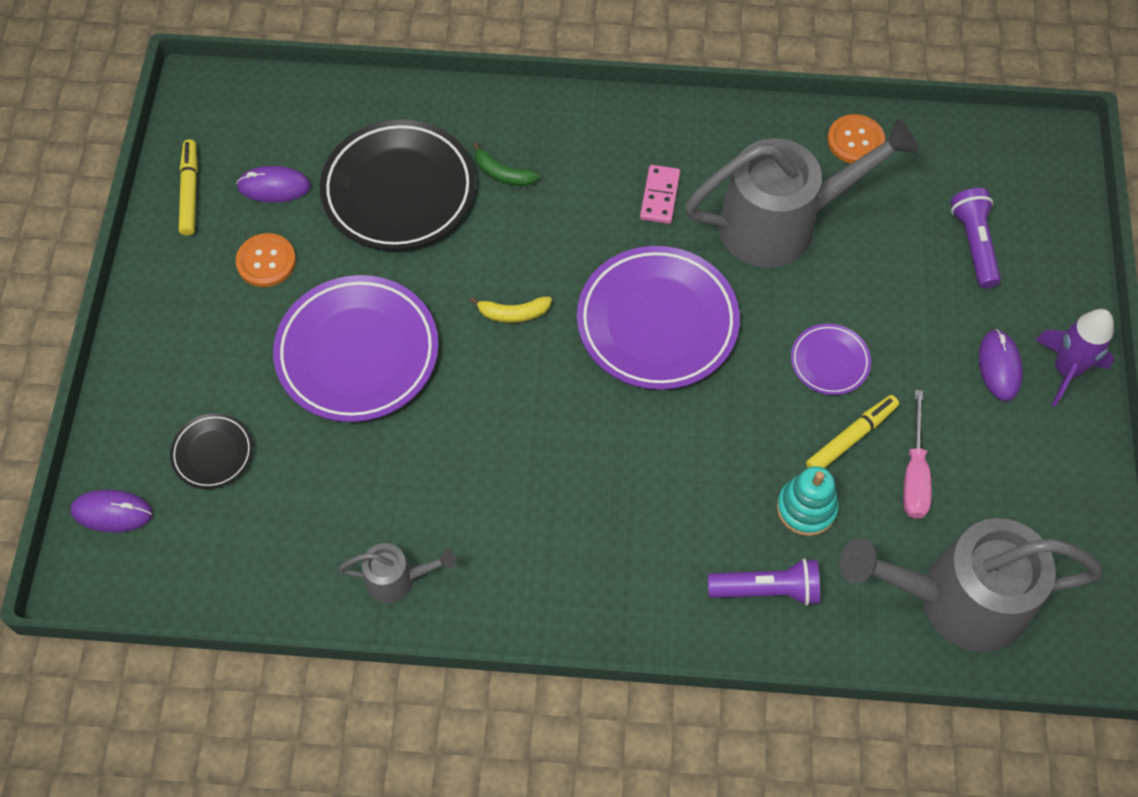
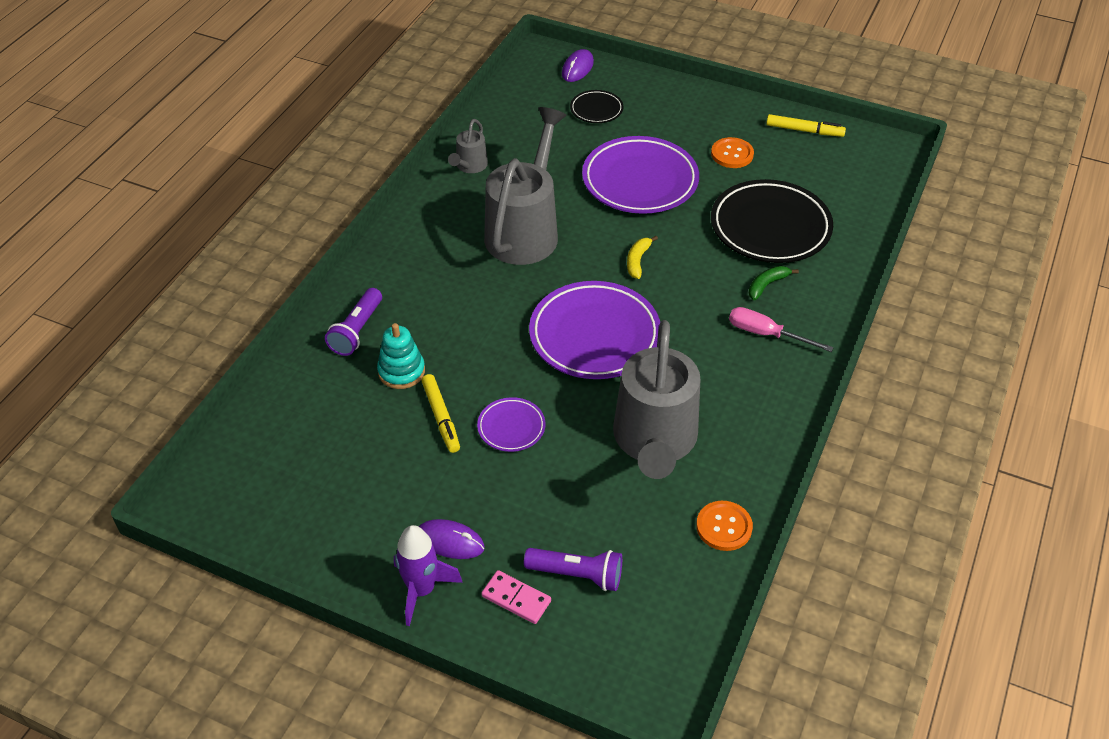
camera: 110 degrees right, 15 degrees down
(274, 186) = (795, 168): purple mouse -> none
(659, 196) = (712, 371): pink domino -> pink domino (516, 598)
(914, 473) = (391, 445): pink screwdriver -> pink screwdriver (766, 334)
(955, 599) = (283, 432): grey watering can -> grey watering can (526, 230)

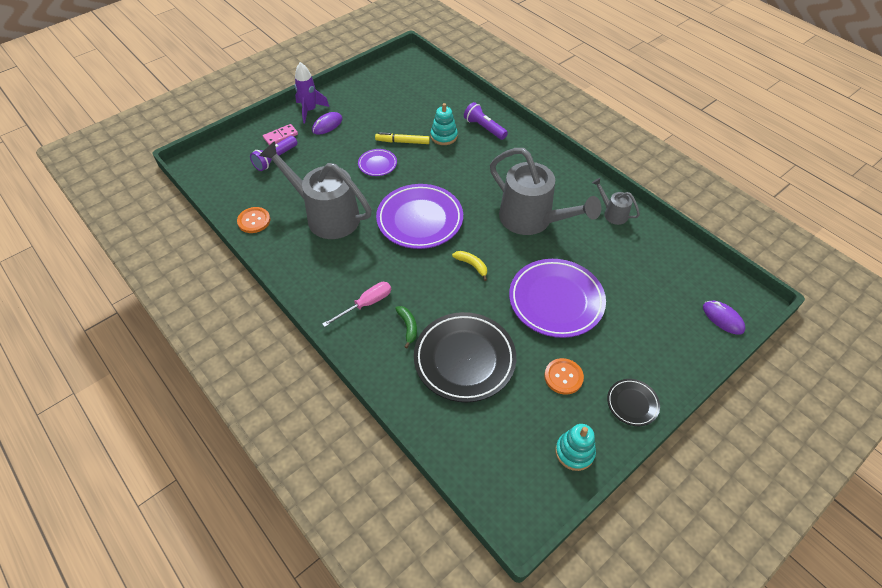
camera: 115 degrees right, 5 degrees up
(596, 110) = (657, 309): black plate -> black plate (632, 403)
(804, 130) = (574, 452): yellow marker -> turquoise stacking toy

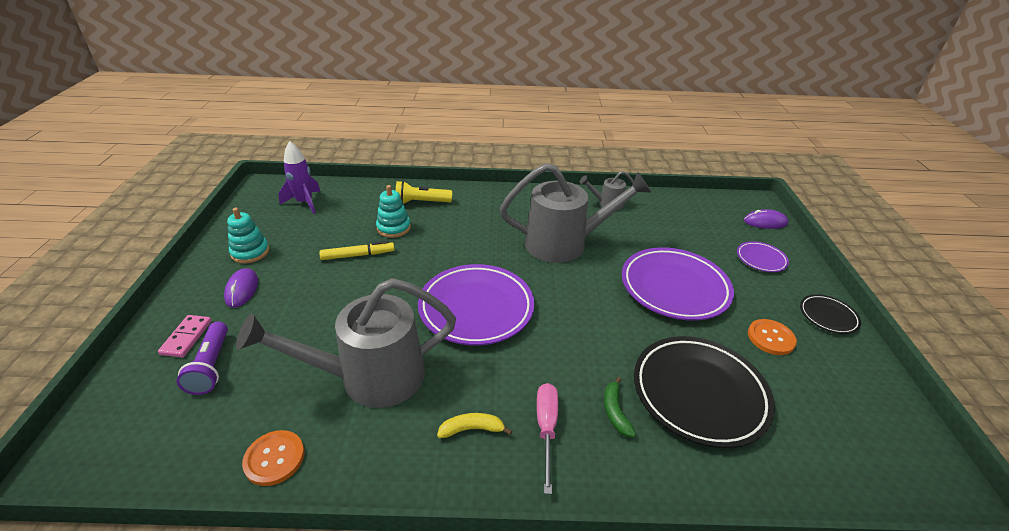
camera: 50 degrees left, 15 degrees down
(310, 110) = (196, 288): purple rocket -> purple rocket (305, 202)
(377, 164) = (359, 290): purple plate -> purple plate (761, 259)
(402, 142) = (358, 255): yellow marker -> yellow marker turned 150 degrees counterclockwise
(408, 327) = (615, 412): green banana -> green banana turned 120 degrees counterclockwise
(472, 265) = (578, 311): yellow banana -> yellow banana (472, 429)
(484, 128) = (421, 202): purple flashlight -> yellow flashlight
(574, 452) = (870, 387): turquoise stacking toy -> turquoise stacking toy (250, 252)

